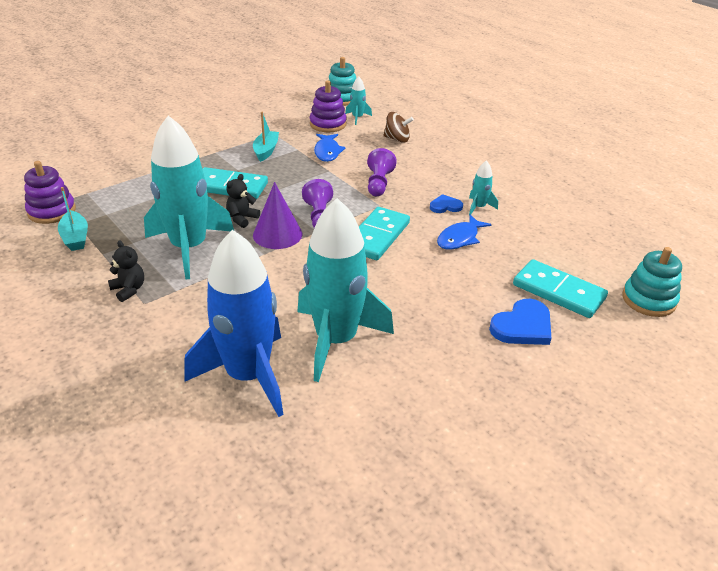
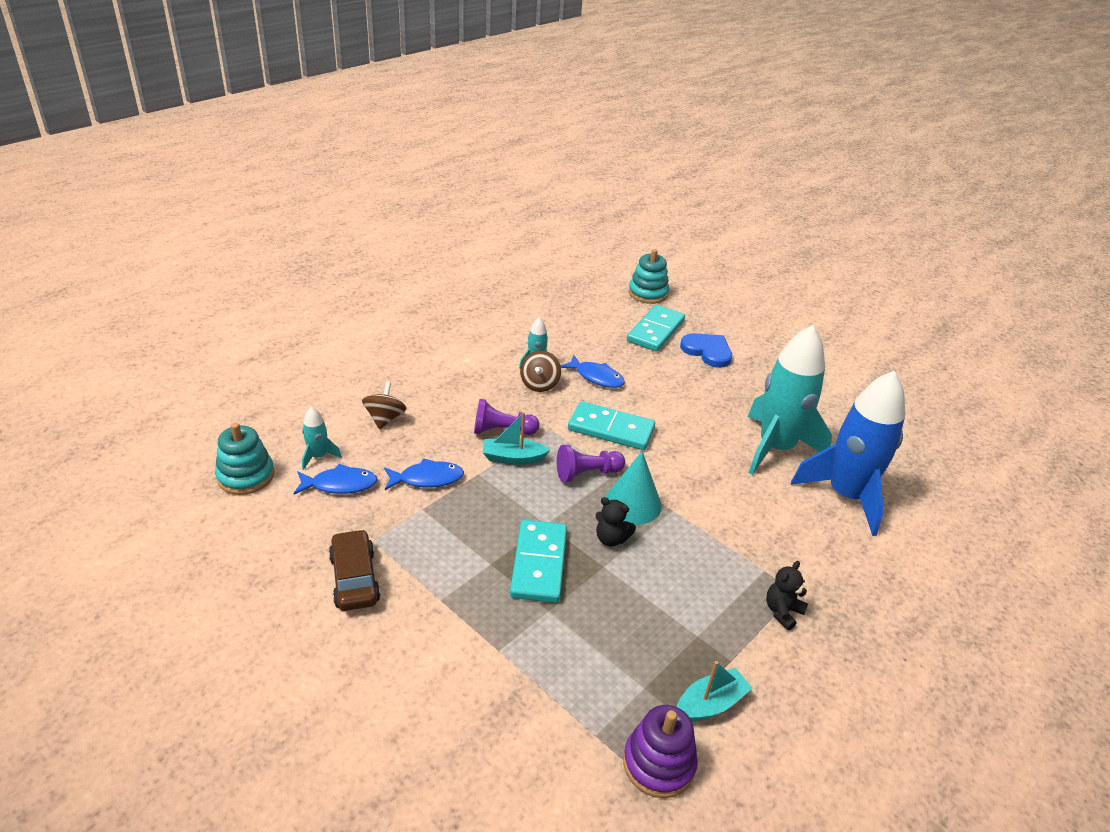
camera: 100 degrees left, 0 degrees up
(189, 248) = (686, 576): turquoise rocket -> none
(244, 128) = (354, 579): none -> brown car
(266, 151) = (430, 541): turquoise boat -> turquoise boat (513, 458)
(277, 234) = (633, 503): purple cone -> turquoise cone
(328, 124) = (340, 484): purple stacking toy -> blue fish
(445, 206) = (539, 384): blue heart -> brown spinning top

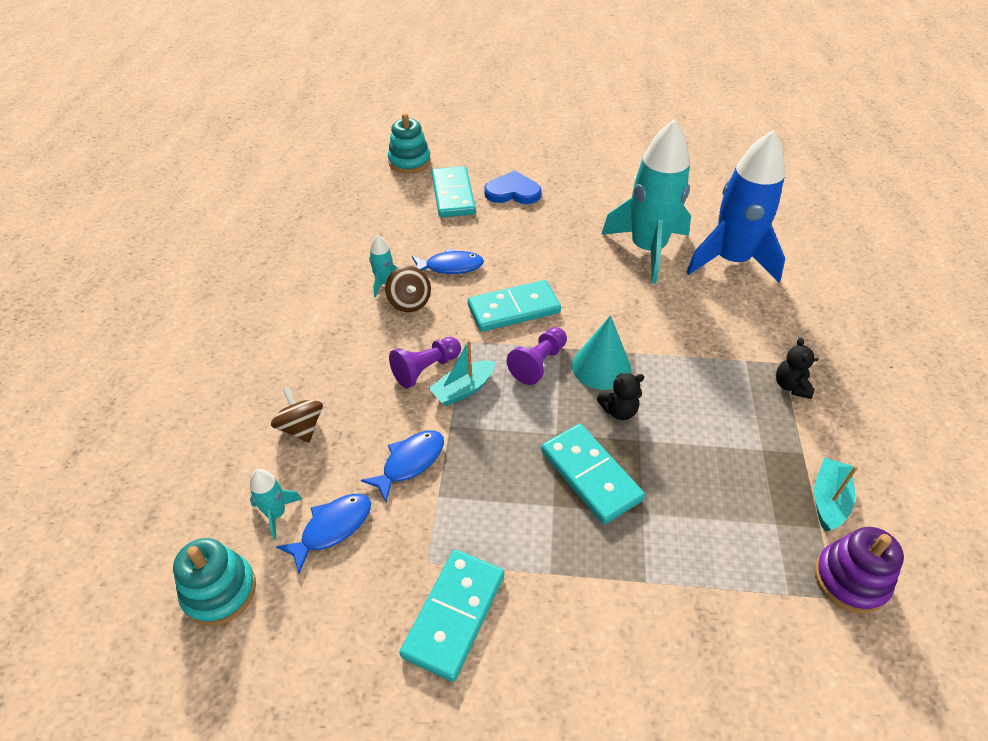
camera: 35 degrees left, 10 degrees up
(354, 579) = (454, 615): brown car -> turquoise domino

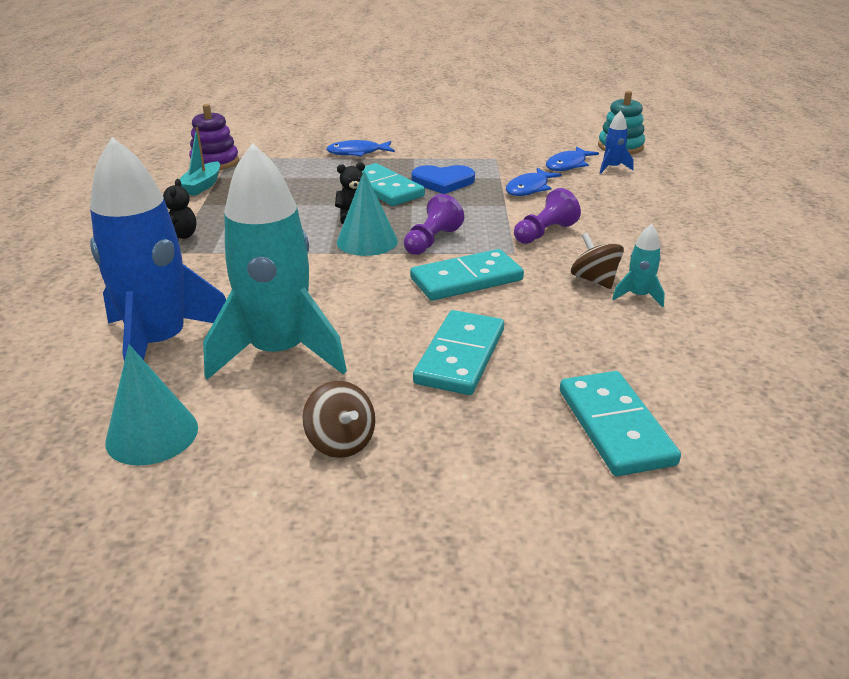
camera: 175 degrees right, 15 degrees down
(276, 514) = (612, 168): turquoise rocket -> blue rocket
(301, 427) = (631, 199): brown spinning top -> brown spinning top (341, 442)
(409, 162) = (751, 501): turquoise stacking toy -> none
(450, 266) = (563, 317): blue fish -> blue fish (357, 153)
(454, 615) = (472, 146): turquoise domino -> turquoise domino (460, 356)
(463, 389) = (502, 223): turquoise boat -> none
(513, 192) = (505, 439): blue heart -> blue heart (443, 182)
(699, 204) = (152, 434): none -> turquoise cone

